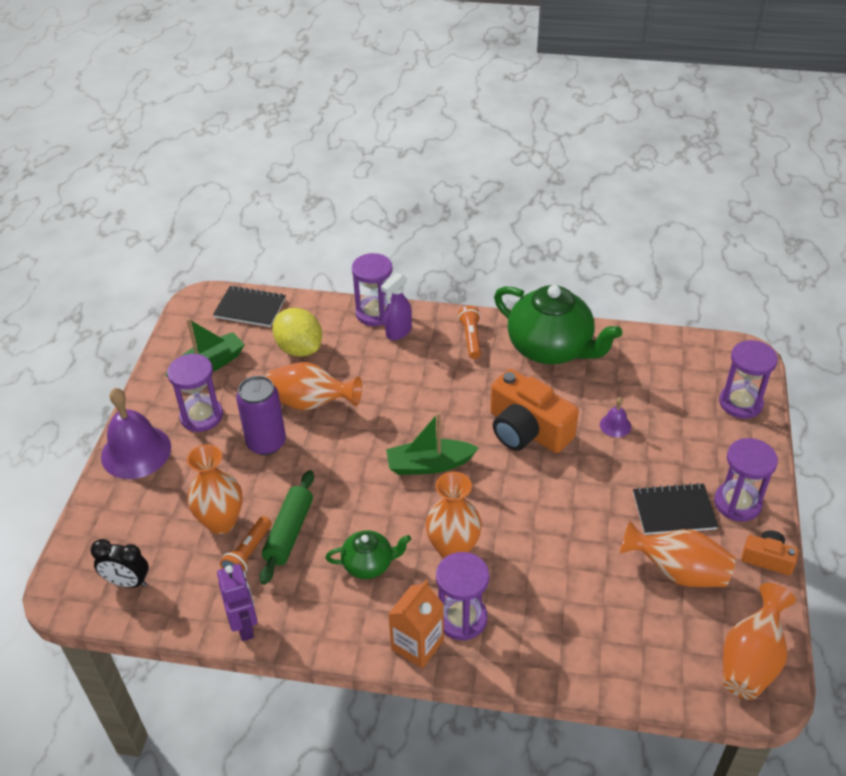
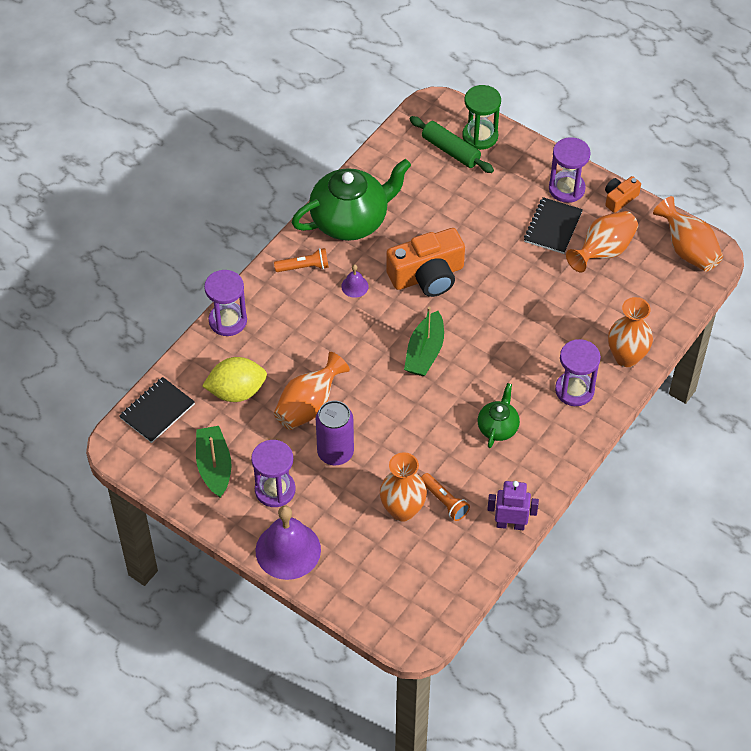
camera: 65 degrees left, 10 degrees up
(127, 582) = (427, 591): black clock -> none
(289, 532) = (439, 468): green rolling pin -> green rolling pin (450, 150)
(398, 332) = (263, 313): purple spray bottle -> none
(417, 645) = (582, 425): orange carton -> none
(453, 549) = (513, 370): orange vase -> orange vase (626, 357)
(471, 338) = (304, 267): orange flashlight -> orange flashlight turned 150 degrees clockwise
(615, 425) = (455, 220): purple bell -> purple bell (354, 286)
(740, 403) = (480, 136): purple hourglass -> green hourglass

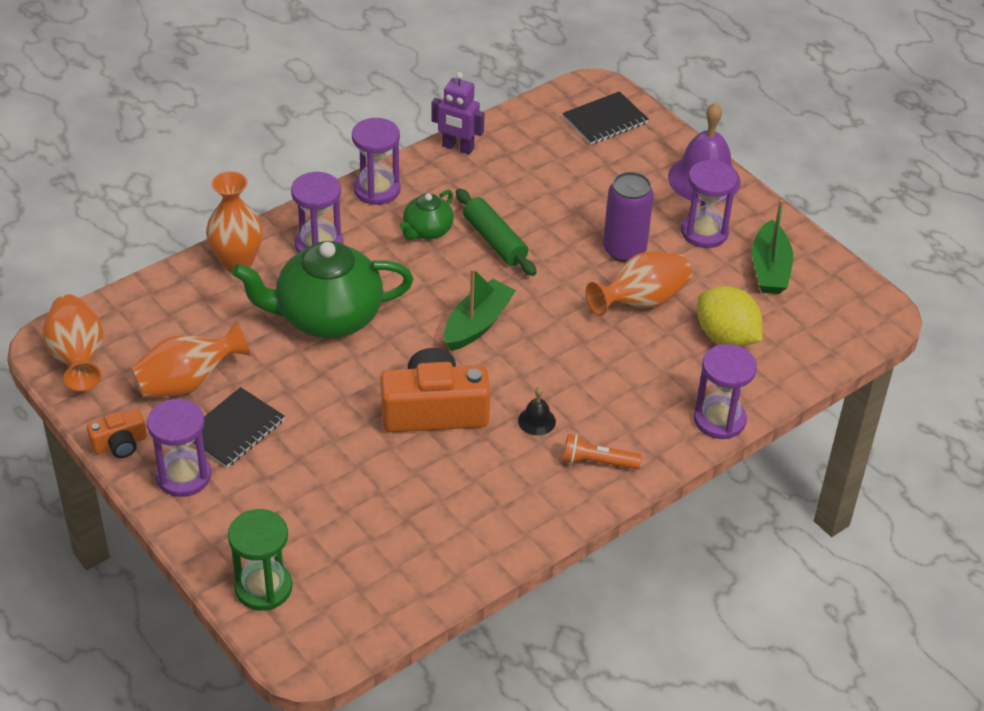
camera: 165 degrees left, 10 degrees down
(157, 411) = (830, 339): black notebook -> black notebook (605, 120)
(236, 391) = (726, 337): yellow lemon -> yellow lemon turned 45 degrees clockwise
(351, 220) = (510, 510): green teapot -> green teapot (327, 317)
(354, 286) = (536, 421): purple bell -> black bell
(402, 510) = (568, 184): orange vase -> none
(444, 501) = (519, 181): orange flashlight -> none
(450, 150) = (319, 576): green rolling pin -> green rolling pin (494, 241)
(556, 458) = (377, 189): none -> purple hourglass

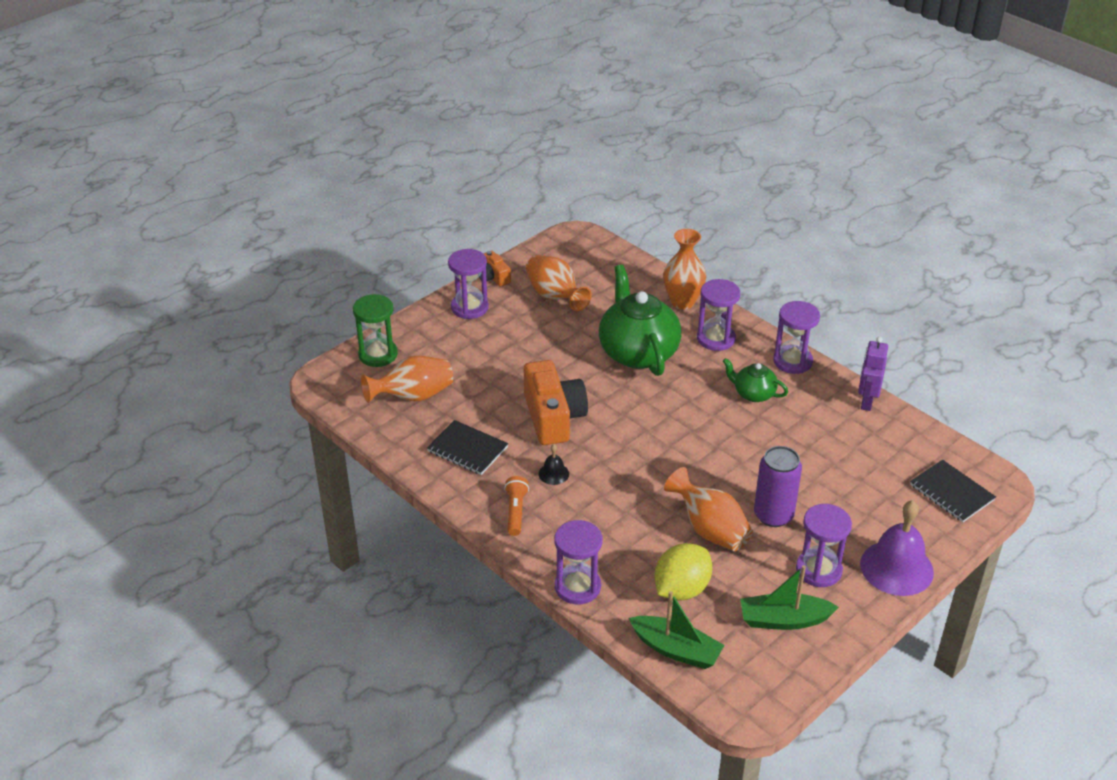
camera: 85 degrees right, 5 degrees down
(78, 358) = (567, 248): orange vase -> orange vase (413, 396)
(234, 430) = (515, 323): black notebook -> black notebook (467, 449)
(477, 324) = (653, 432): green boat -> green boat (676, 649)
(494, 241) = (755, 433): green rolling pin -> none

